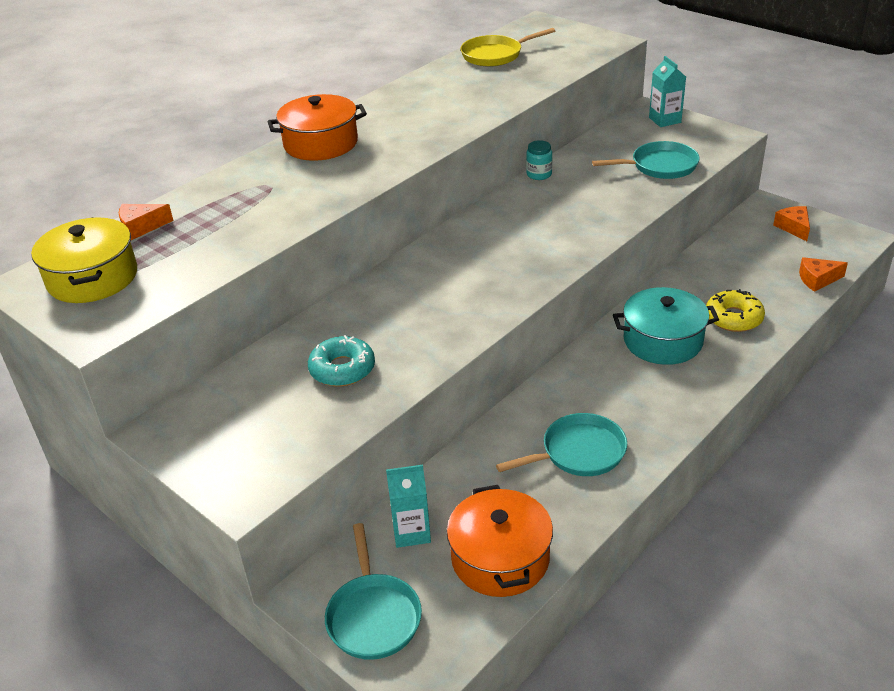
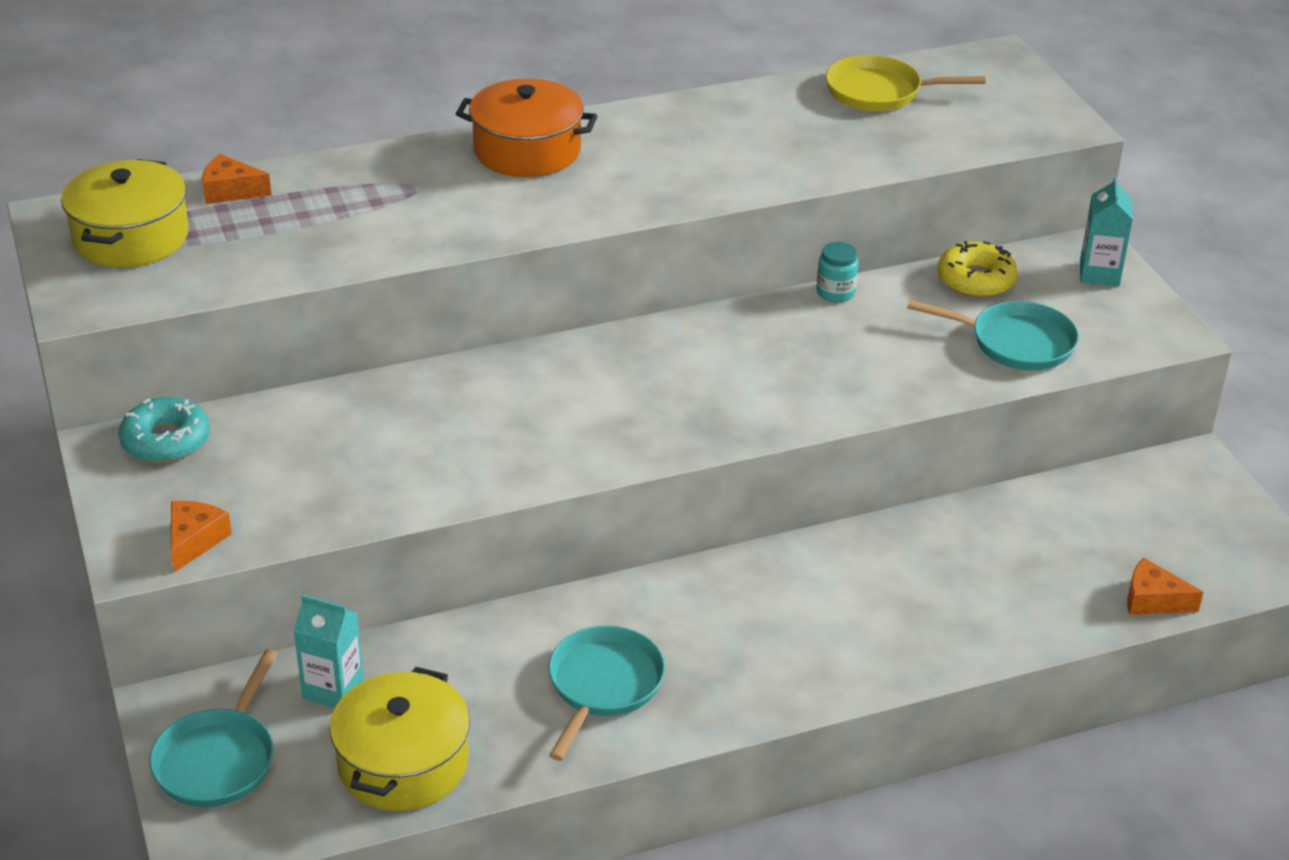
camera: 25 degrees right, 0 degrees up
(342, 369) = (359, 458): turquoise donut -> turquoise donut (166, 441)
(500, 558) = (403, 763): orange pot -> yellow pot
(578, 452) = (603, 686): turquoise pan -> turquoise pan turned 75 degrees counterclockwise
(663, 341) = (846, 593): turquoise pot -> none
(733, 318) = (974, 603): yellow donut -> yellow donut (976, 280)
(793, 227) = (1200, 511): orange cheese -> orange cheese (194, 541)

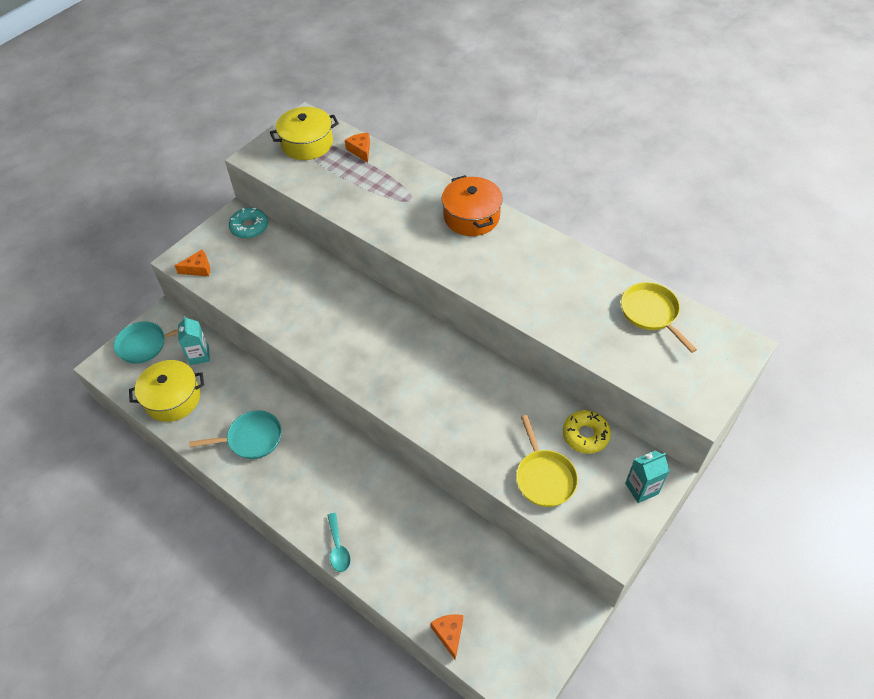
camera: 60 degrees right, 15 degrees up
(835, 292) = (523, 383): turquoise jar -> none
(918, 661) = (338, 548): none -> turquoise spoon
(1015, 343) = (544, 477): turquoise pan -> yellow pan

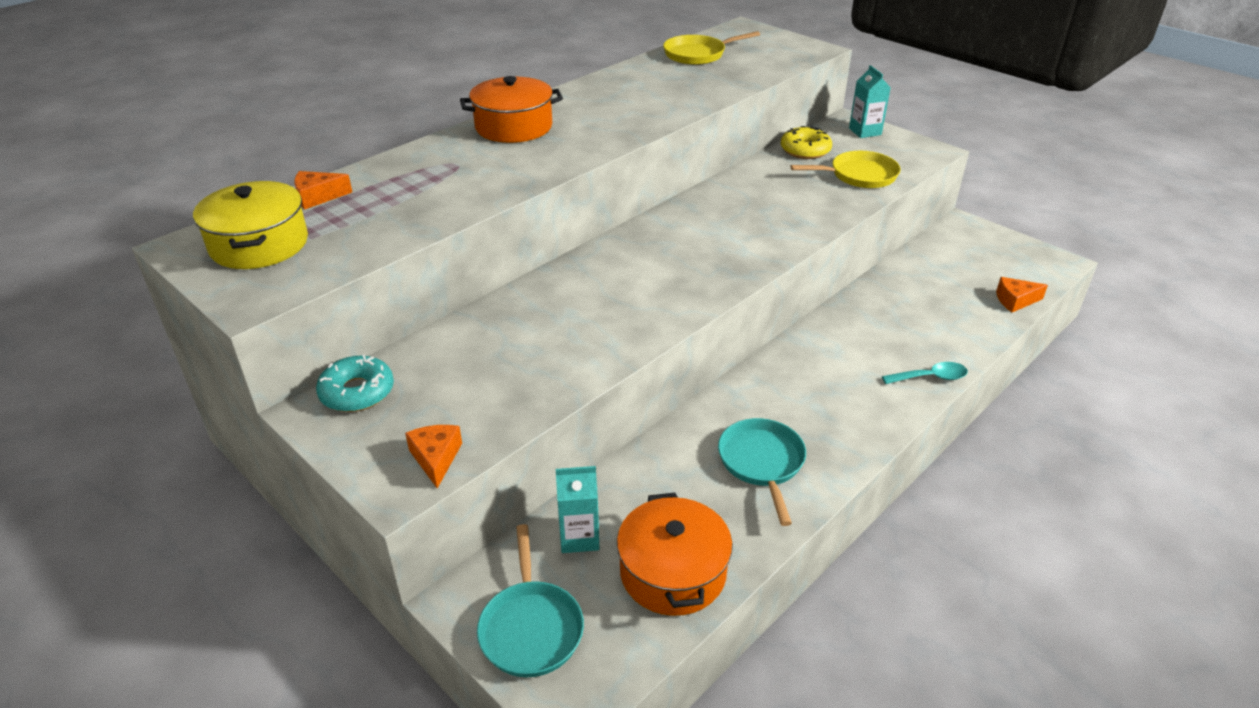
camera: 85 degrees left, 15 degrees down
(172, 398) = (672, 572): yellow pot -> orange pot

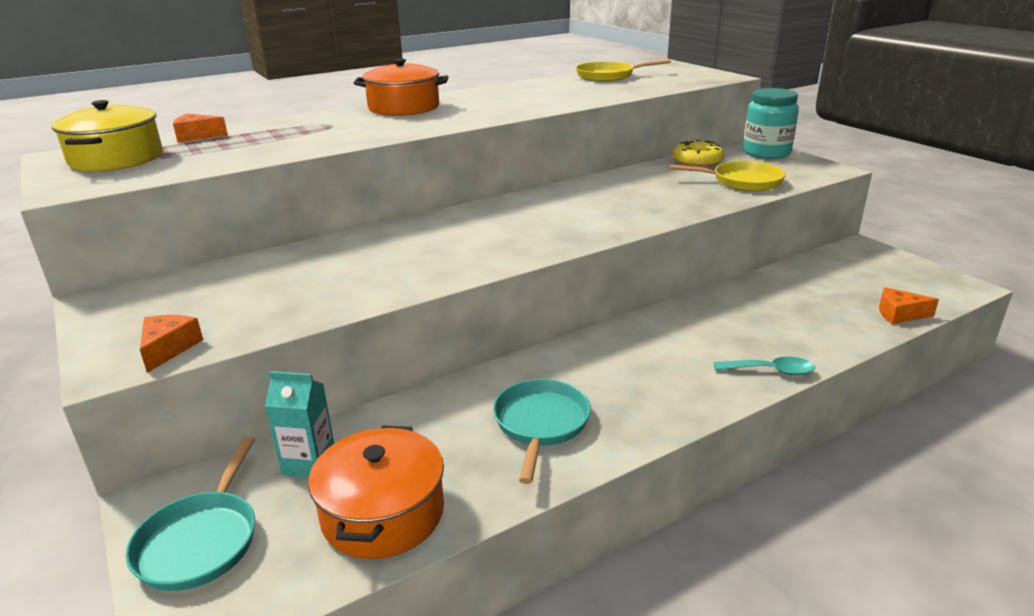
camera: 15 degrees right, 10 degrees down
(357, 392) = (148, 291): turquoise donut -> none
(865, 131) = (766, 153): turquoise carton -> turquoise jar

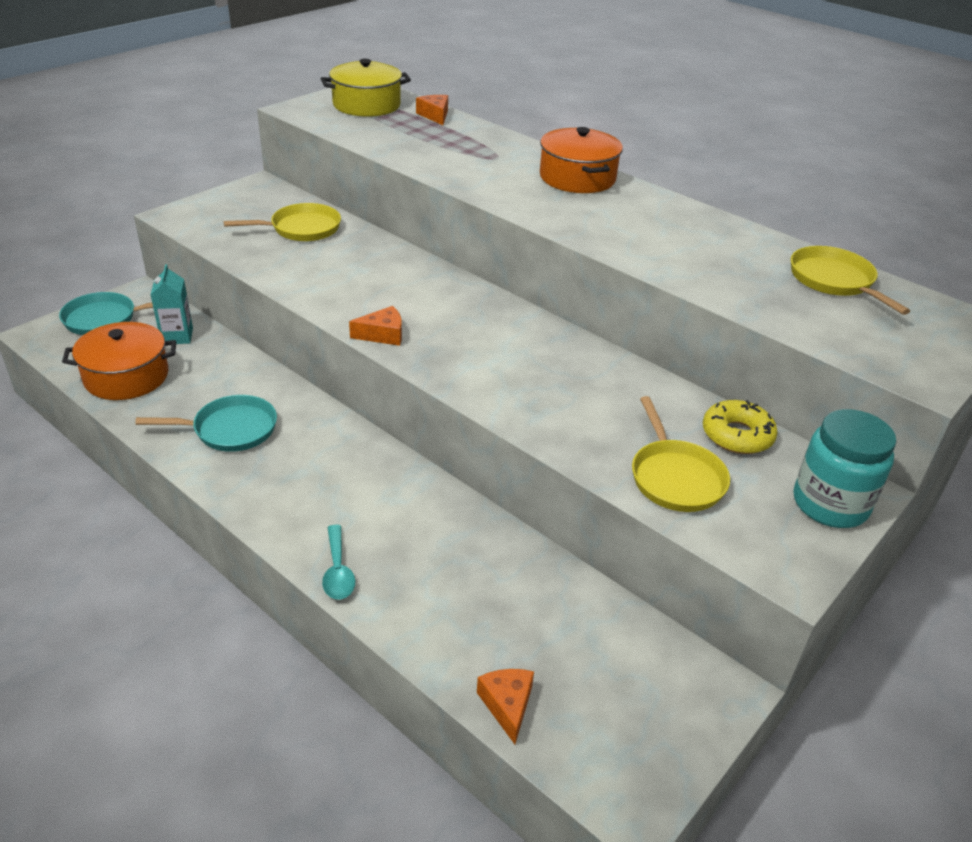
camera: 70 degrees right, 10 degrees up
(168, 348) = (197, 225): orange cheese -> orange cheese (383, 335)
(259, 280) = (301, 229): none -> yellow pan

